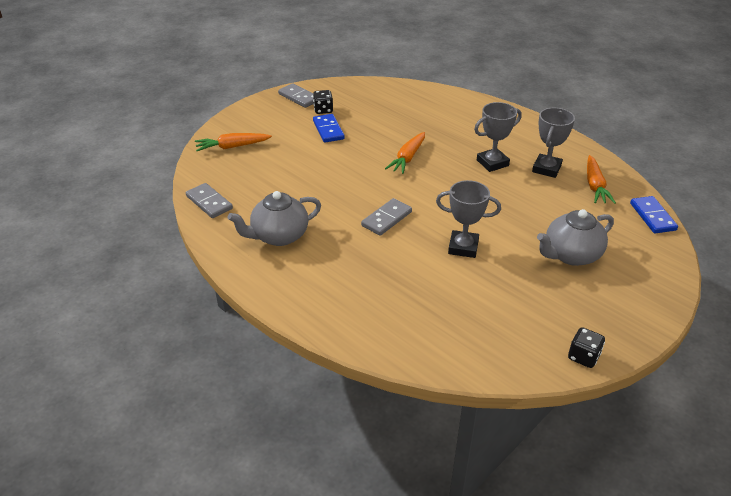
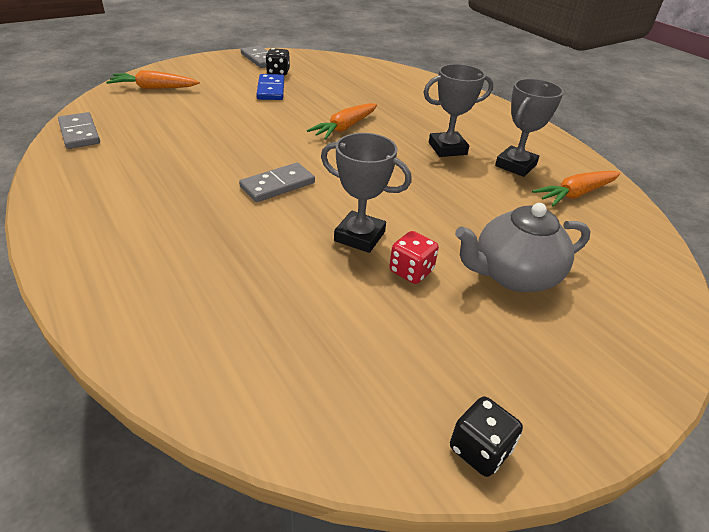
camera: 10 degrees right, 0 degrees up
(279, 236) = (128, 181): grey teapot -> none
(507, 265) = (411, 271): none -> red dice
(595, 186) = (576, 194): orange carrot -> orange carrot turned 45 degrees clockwise
(652, 216) = (652, 246): blue domino -> none

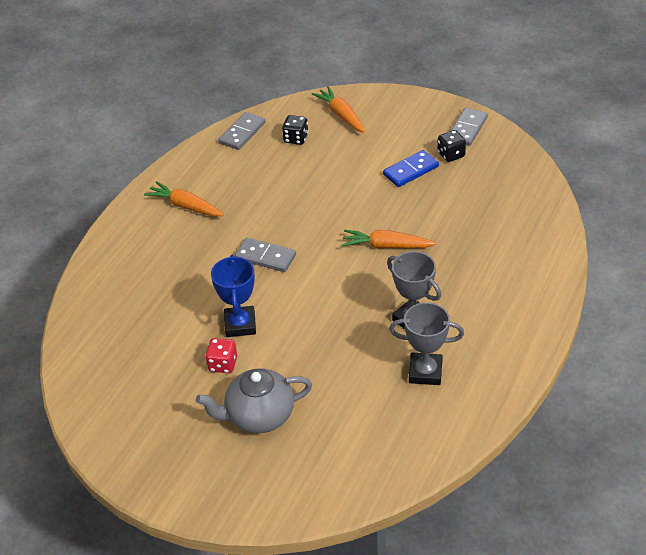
camera: 65 degrees right, 5 degrees up
(359, 236) = (240, 325): grey trophy -> blue trophy
(479, 449) = (103, 443): black dice -> black dice (296, 138)
(513, 275) = (259, 416): grey teapot -> grey teapot turned 60 degrees counterclockwise
(576, 194) = (409, 424): orange carrot -> orange carrot (185, 206)

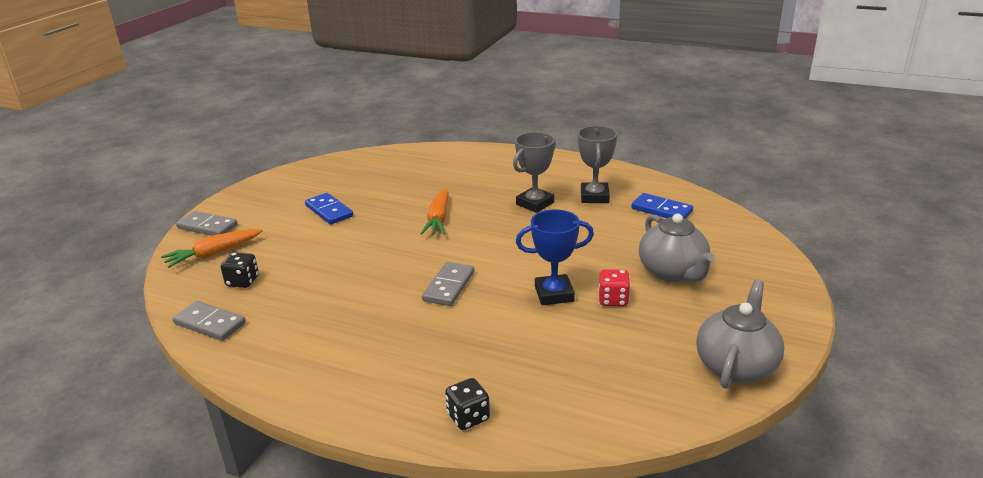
camera: 95 degrees left, 15 degrees down
(113, 433) = (736, 366): none -> grey teapot
(185, 206) = (347, 356): orange carrot -> none
(387, 429) = (661, 210): none -> blue domino
(451, 155) = (312, 192): black dice -> black dice (468, 417)
(467, 129) = (275, 186): grey domino -> grey domino (207, 227)

